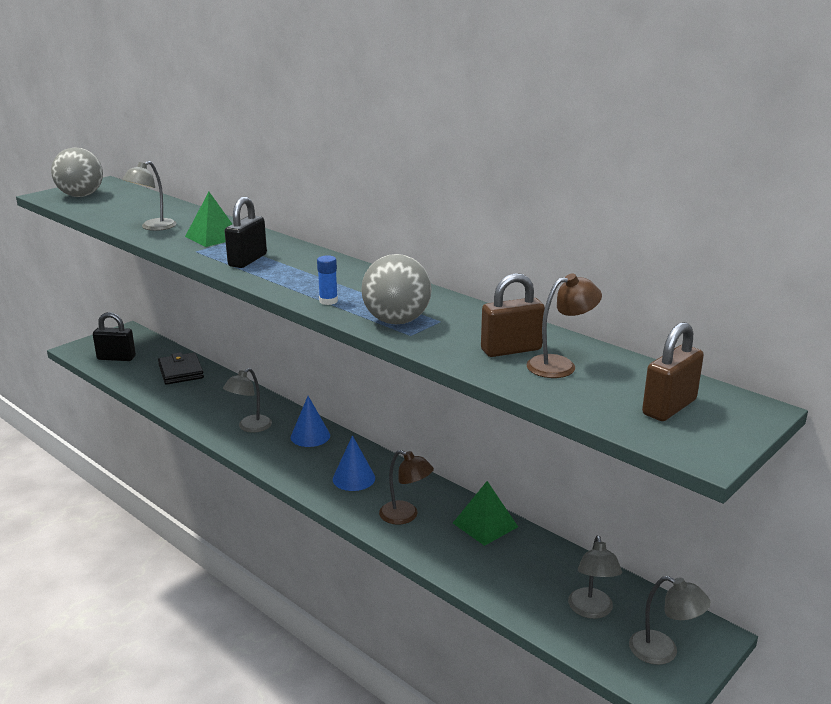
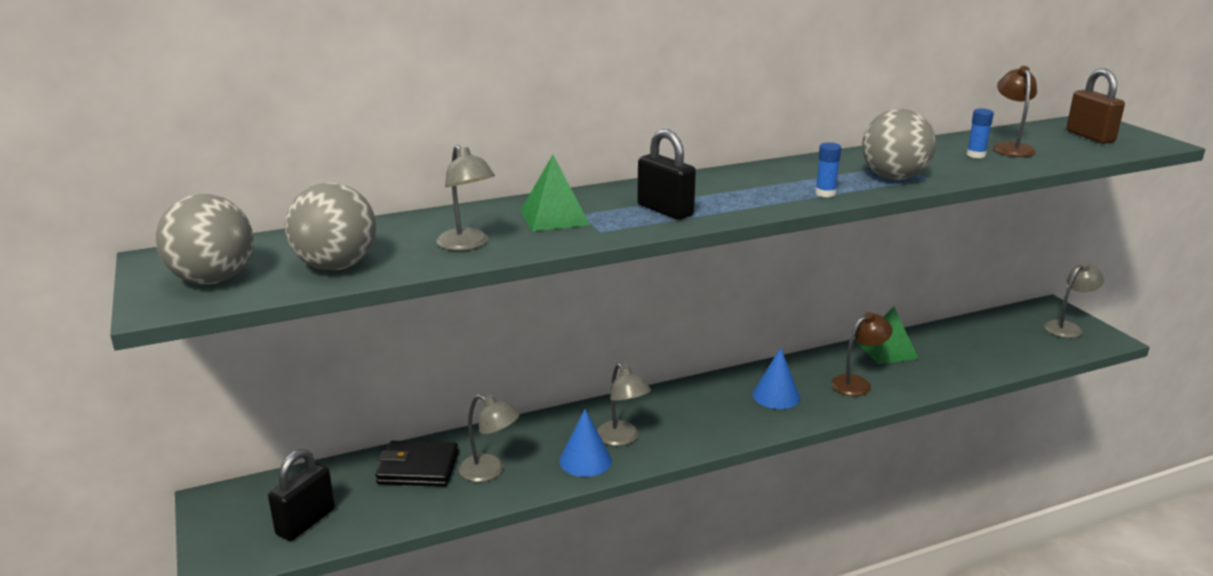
camera: 65 degrees left, 0 degrees up
(108, 210) = (336, 266): none -> grey ball
(310, 436) = (672, 404): blue cone -> blue cone (585, 460)
(511, 350) = (976, 155): brown padlock -> blue glue stick
(591, 610) = (1017, 339): grey lamp -> grey lamp (490, 471)

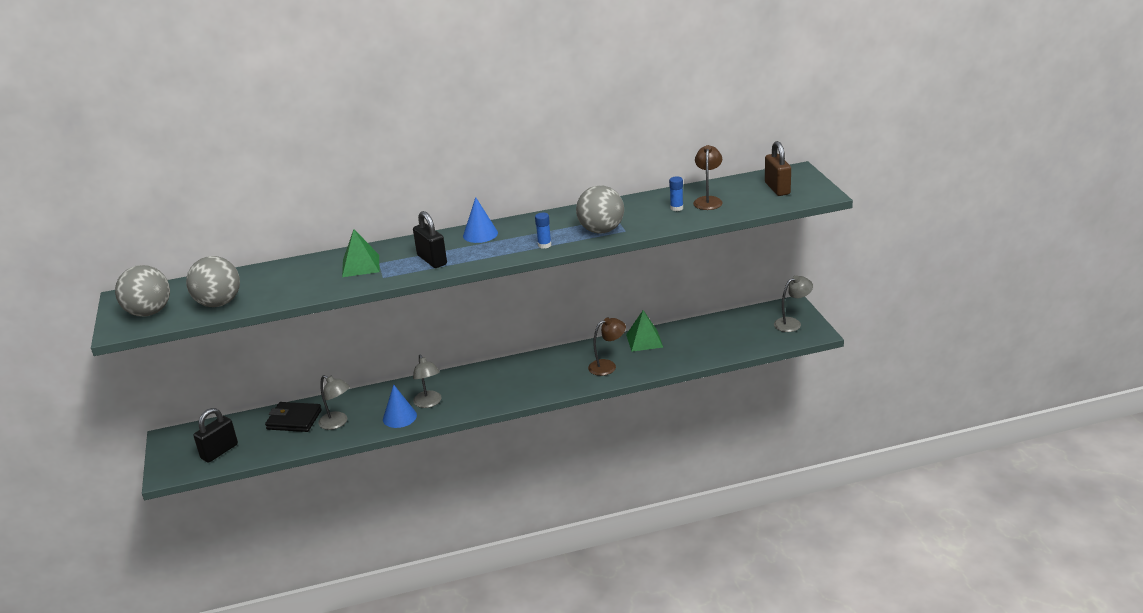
camera: 10 degrees right, 5 degrees up
(467, 245) = (299, 287): grey lamp -> none
(776, 396) = (546, 374): blue cone -> blue cone (480, 234)

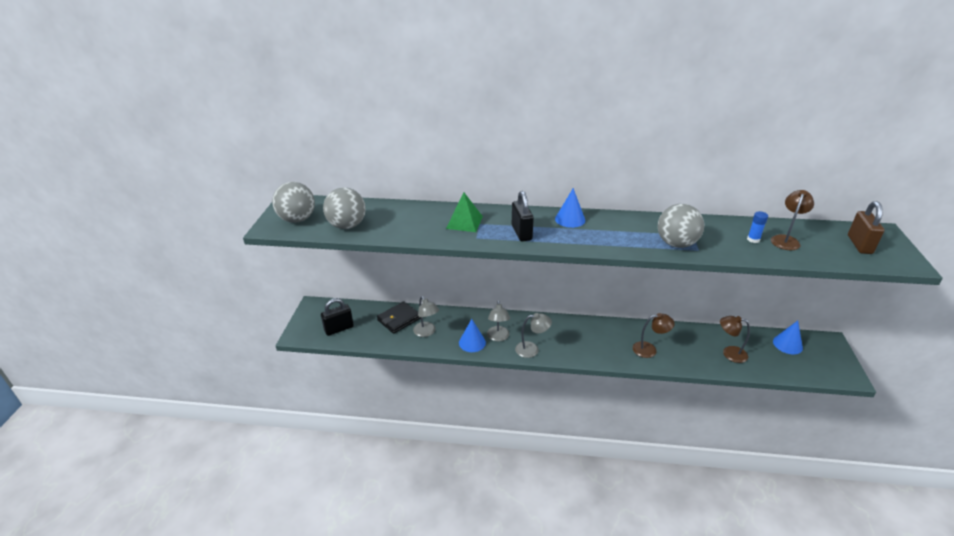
camera: 20 degrees right, 5 degrees up
(294, 420) = (399, 319): black wallet -> black wallet turned 75 degrees counterclockwise
(544, 245) = (621, 244): blue glue stick -> none
(644, 340) = (687, 335): green pyramid -> none
(693, 345) = (729, 353): none -> brown lamp
(751, 320) = (787, 344): none -> blue cone
(792, 323) = (827, 359): grey lamp -> grey lamp (532, 349)

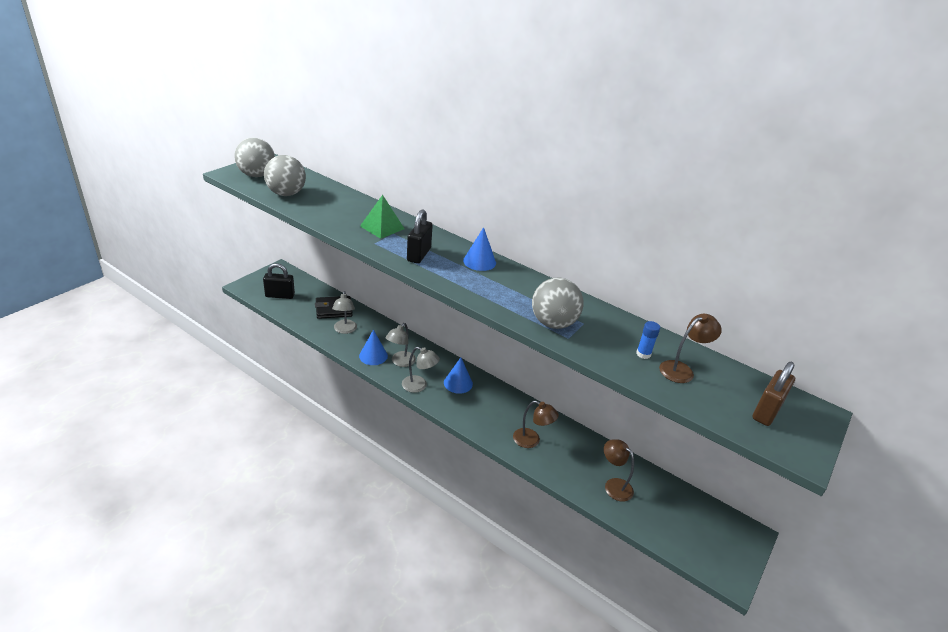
camera: 25 degrees right, 0 degrees up
(787, 344) = (692, 510): blue cone -> blue cone (458, 383)

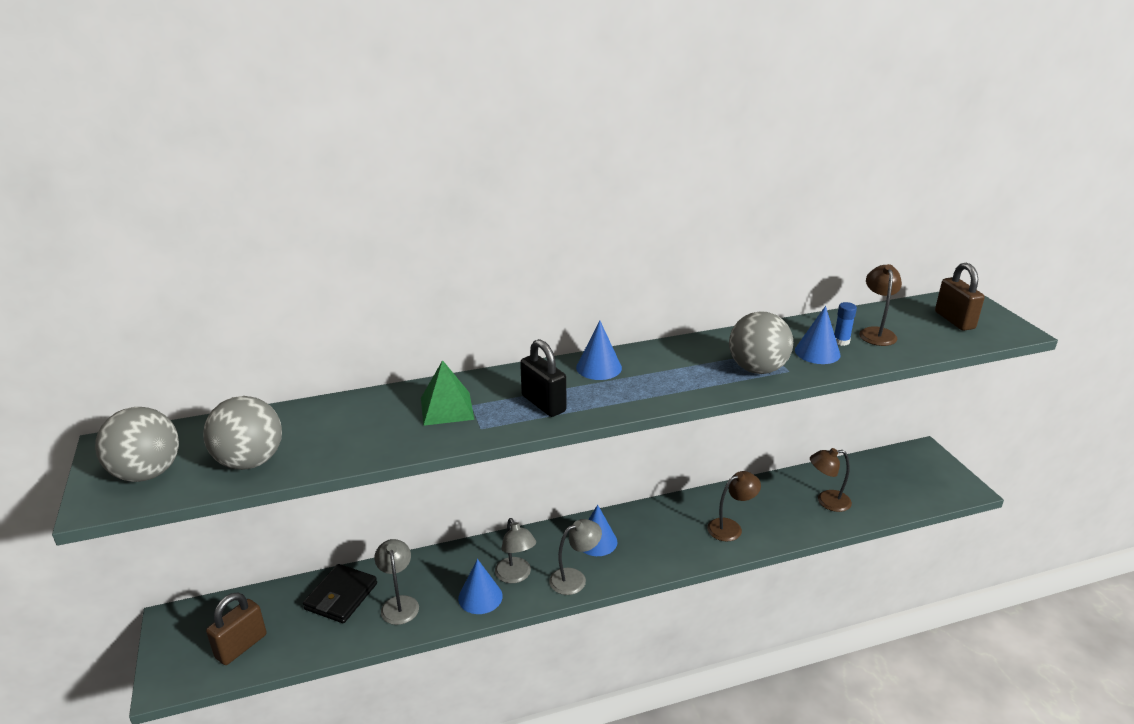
camera: 50 degrees left, 5 degrees down
(280, 295) = (241, 646): black padlock -> brown padlock
(345, 330) = (399, 603): grey lamp -> grey lamp turned 135 degrees counterclockwise
(611, 345) = (817, 352): none -> blue cone

